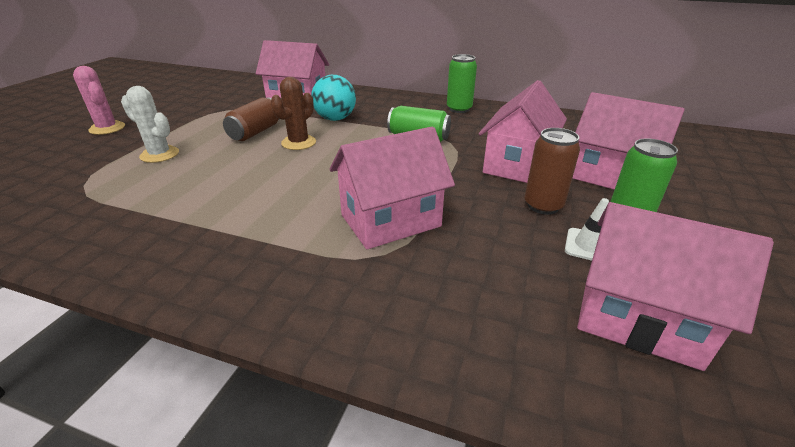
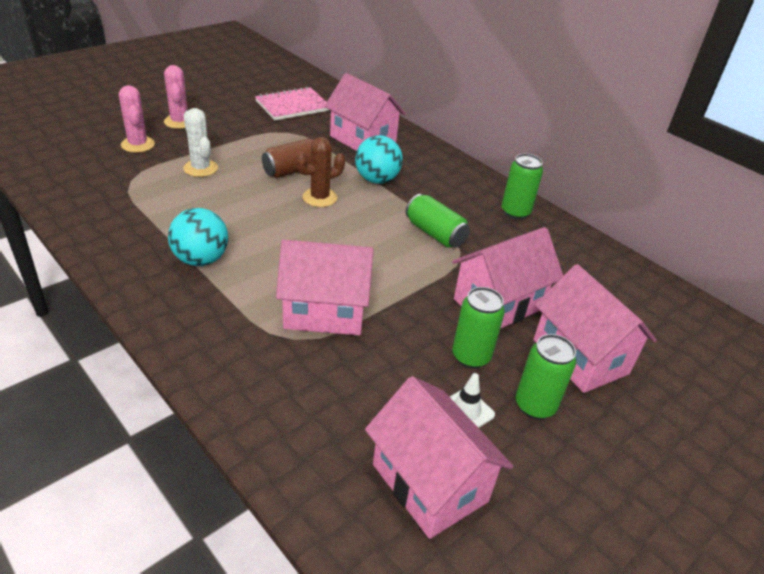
camera: 25 degrees right, 5 degrees up
(70, 156) = (138, 145): none -> pink cactus
(214, 93) = (293, 106): none -> pink notebook
(223, 224) = (201, 259): none -> turquoise ball
(543, 206) = (471, 356): brown can -> green can

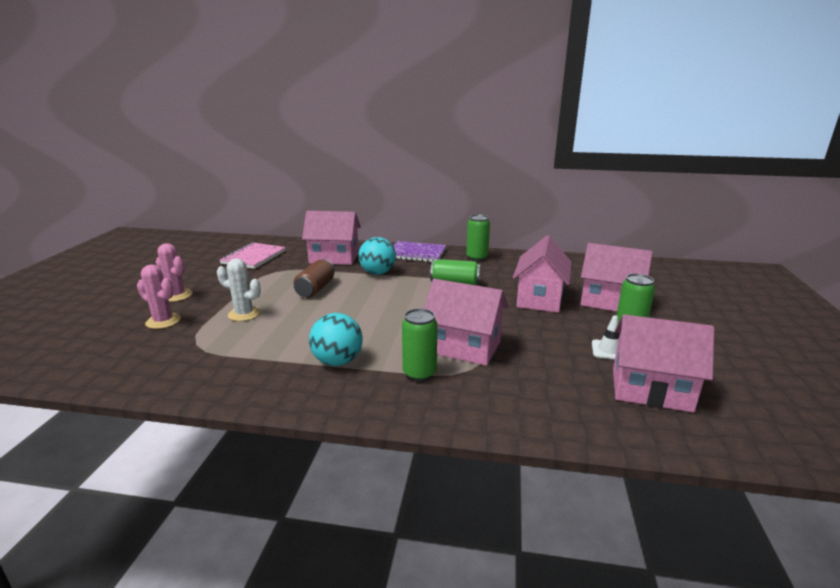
camera: 35 degrees left, 15 degrees down
(319, 198) = (358, 295): brown cactus -> none
(325, 312) = (464, 347): pink house -> pink house turned 60 degrees clockwise
(454, 174) = (416, 253): none -> purple notebook
(471, 356) = (569, 327): green can -> green can (419, 373)

